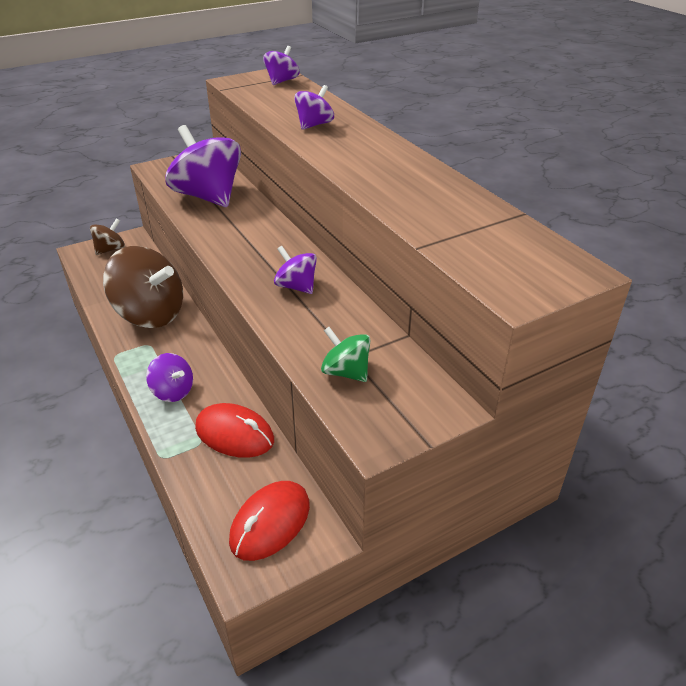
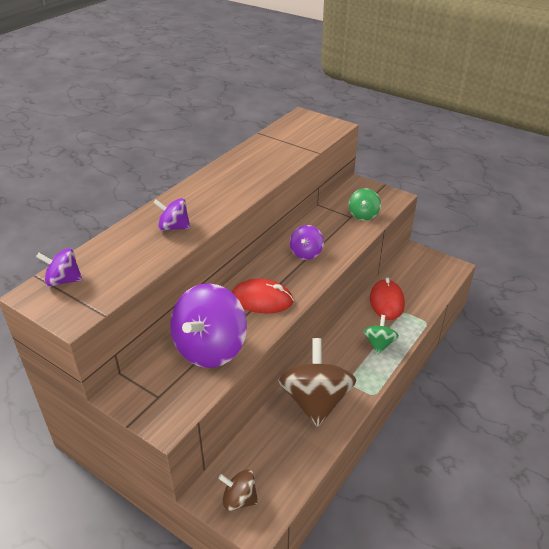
camera: 115 degrees left, 0 degrees up
(173, 391) = (379, 343): purple spinning top -> green spinning top
(270, 522) = (424, 268): red mouse -> red mouse (262, 300)

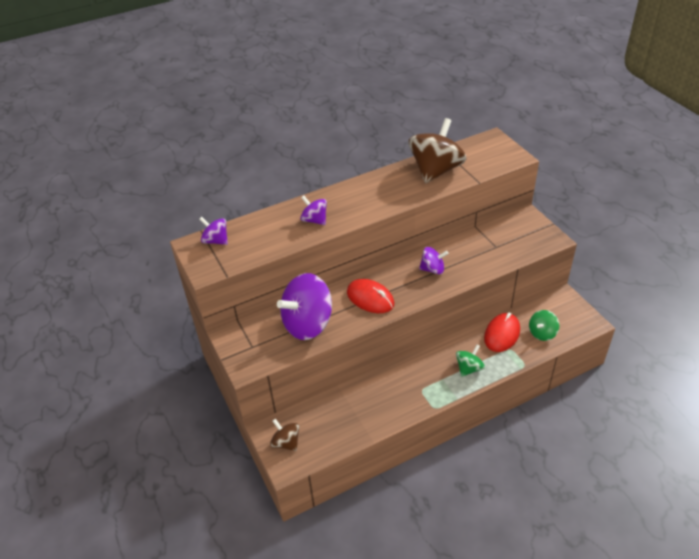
camera: 30 degrees right, 5 degrees up
(306, 253) = (432, 269): purple spinning top -> purple spinning top turned 135 degrees counterclockwise
(315, 401) = (385, 395): brown spinning top -> brown spinning top (436, 170)
(363, 215) = (509, 248): green spinning top -> green spinning top (542, 333)

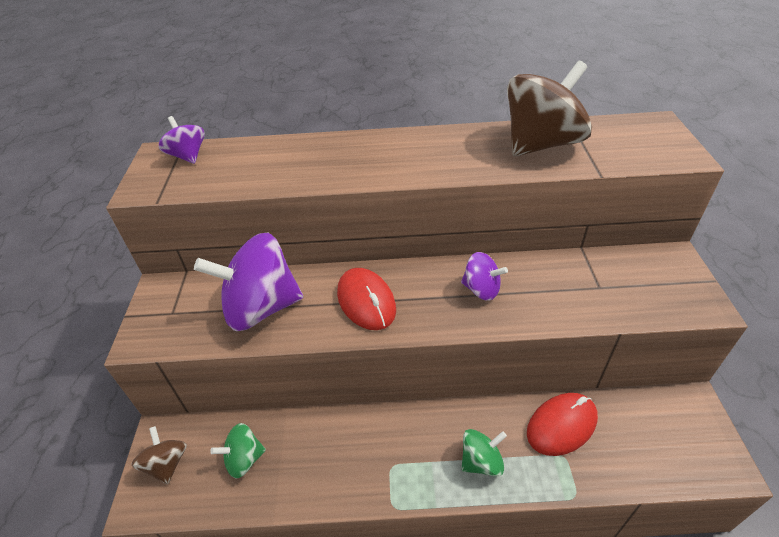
camera: 25 degrees right, 0 degrees up
(314, 220) = (325, 164): purple spinning top -> none
(542, 333) = (630, 451): green spinning top -> green spinning top (244, 459)

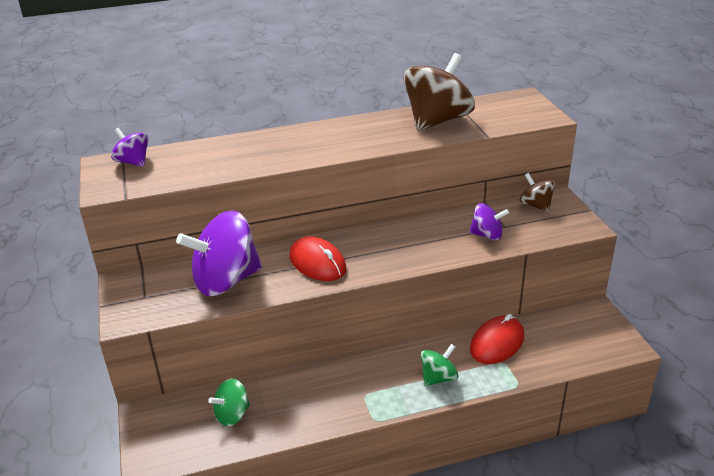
camera: 15 degrees left, 10 degrees down
(167, 464) = (161, 431): brown spinning top -> brown spinning top (535, 205)
(481, 289) = (411, 241): purple spinning top -> purple spinning top (487, 235)

